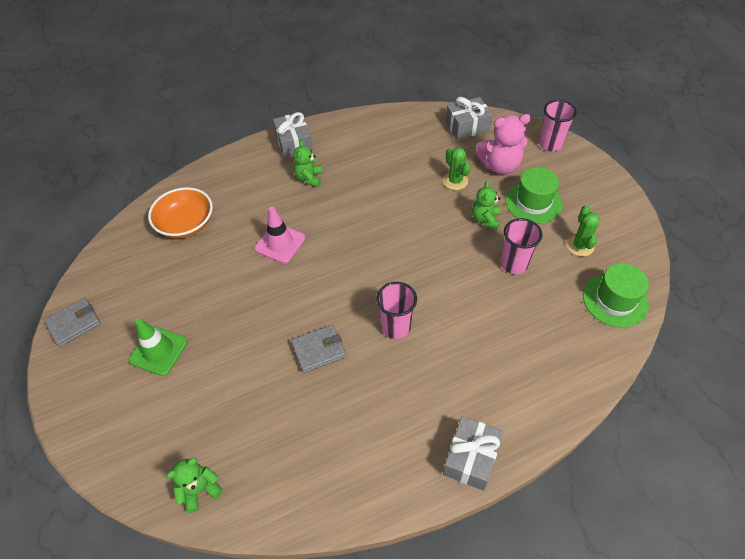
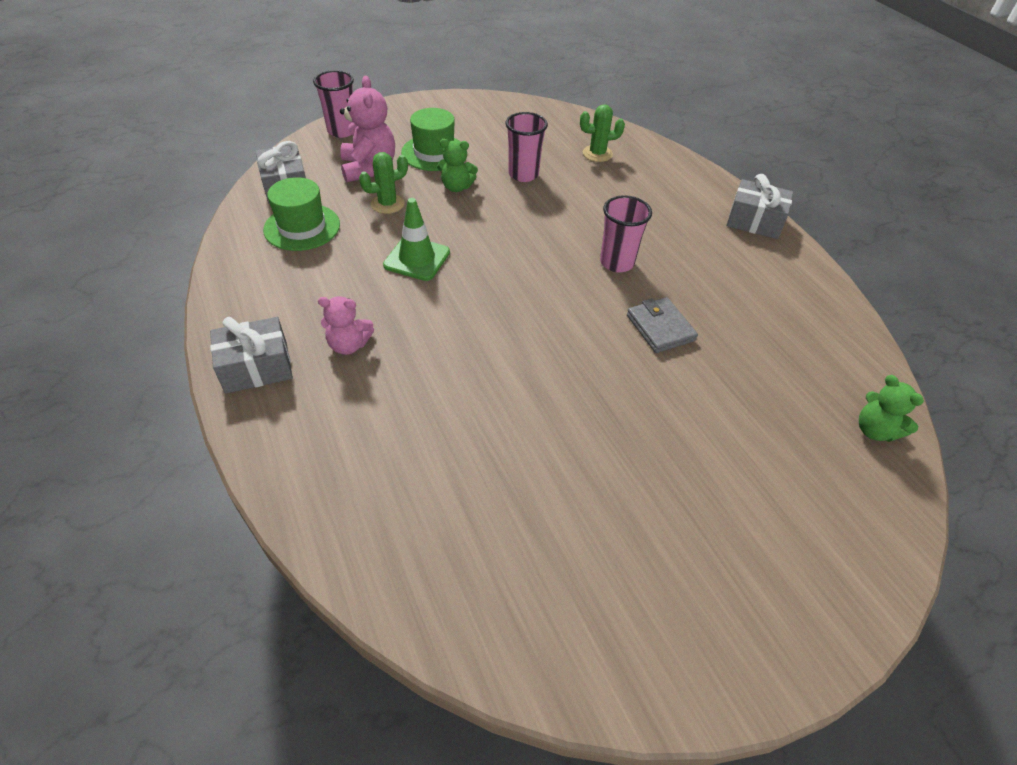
camera: 95 degrees left, 5 degrees down
(74, 323) = (669, 671): grey wallet -> none
(159, 351) = (697, 511): green traffic cone -> green traffic cone (417, 259)
(186, 224) = (430, 512): orange bowl -> none
(280, 243) = (484, 374): pink traffic cone -> none
(309, 178) = (349, 345): green teddy bear -> pink teddy bear
(580, 245) = (499, 133): green cactus -> green cactus (597, 154)
(615, 300) = (566, 124): green hat -> green hat (302, 227)

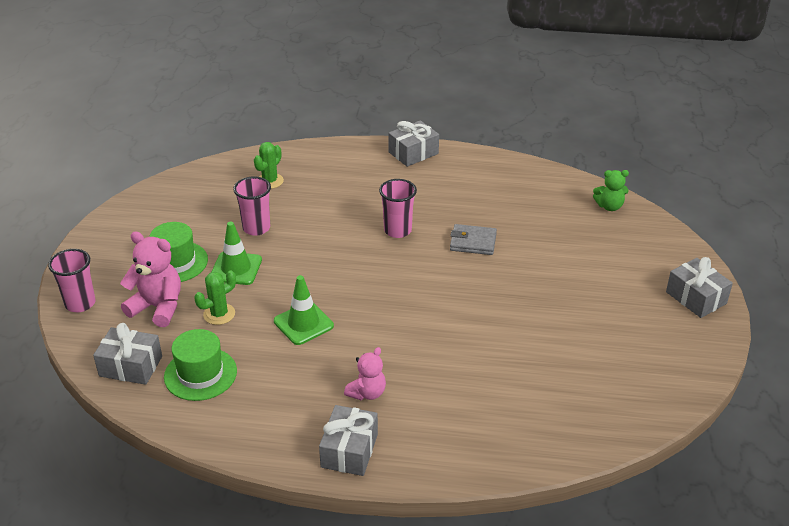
camera: 55 degrees left, 10 degrees down
(387, 204) = (219, 314): green cactus -> green cactus turned 45 degrees clockwise
(456, 187) = (236, 268): green teddy bear -> green traffic cone
(794, 618) = (696, 298): none -> grey gift

